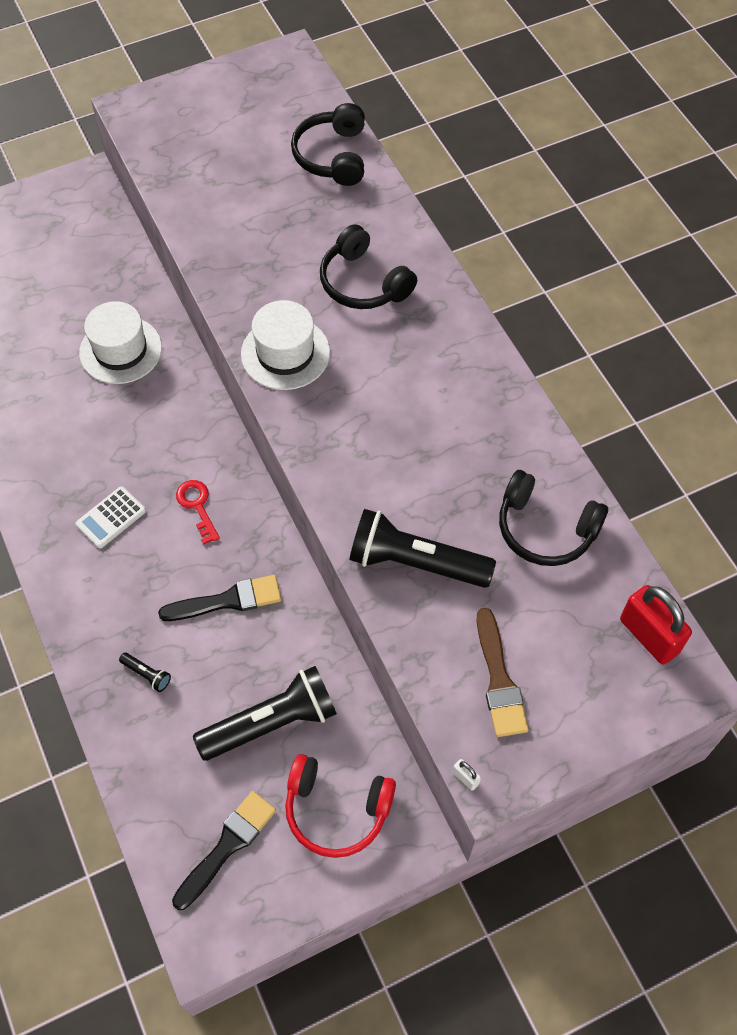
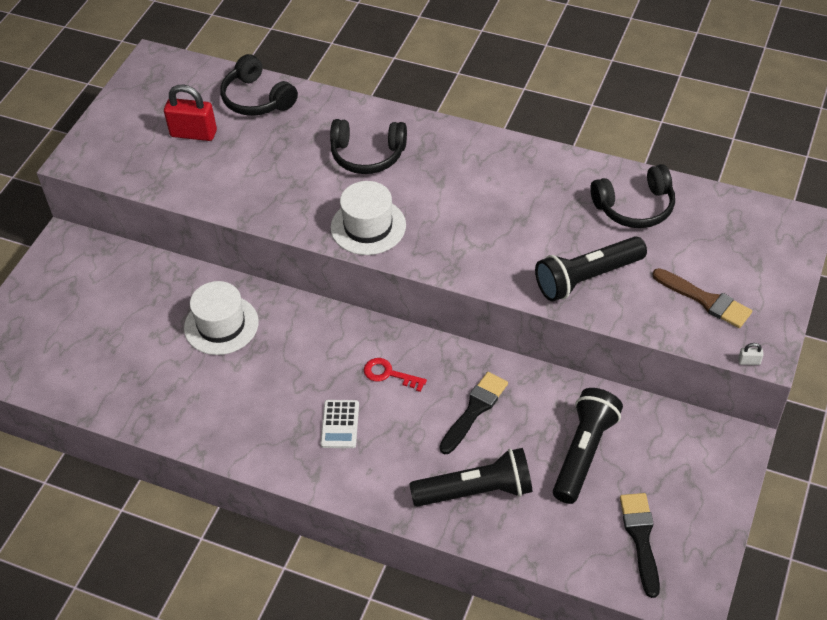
camera: 40 degrees left, 10 degrees down
(147, 674) = (476, 491): black flashlight -> black flashlight, size x2.49
(336, 810) = (677, 465): red headphones -> none
(649, 636) = (751, 218): red padlock -> red padlock (193, 133)

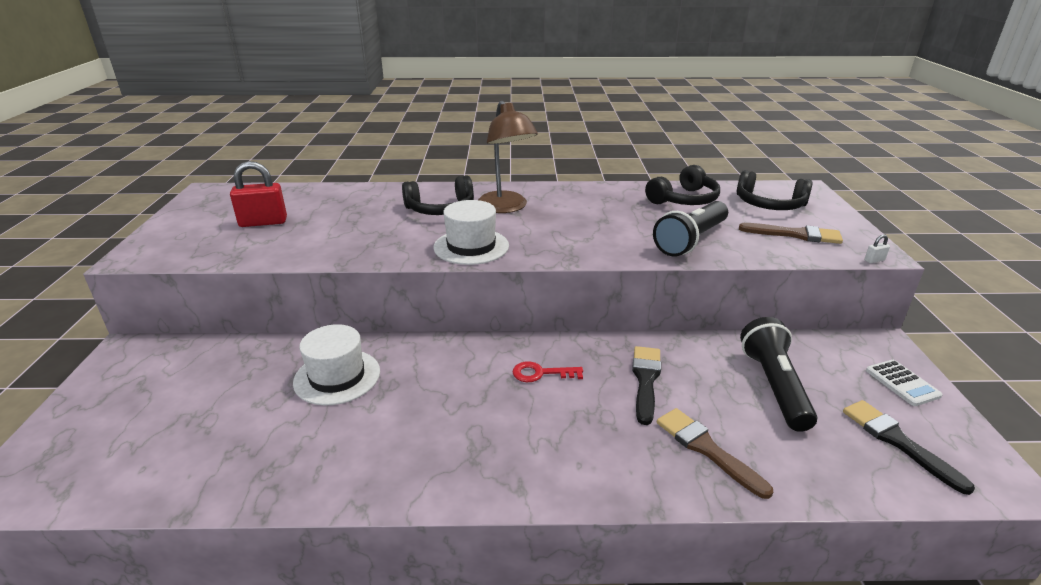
camera: 25 degrees left, 20 degrees down
(257, 99) = (318, 196): black headphones -> black headphones (769, 204)
(340, 424) = (517, 429): white calculator -> white calculator (902, 383)
(434, 170) = (506, 207): none -> brown lamp
(476, 491) = (706, 449): black flashlight -> brown brush

